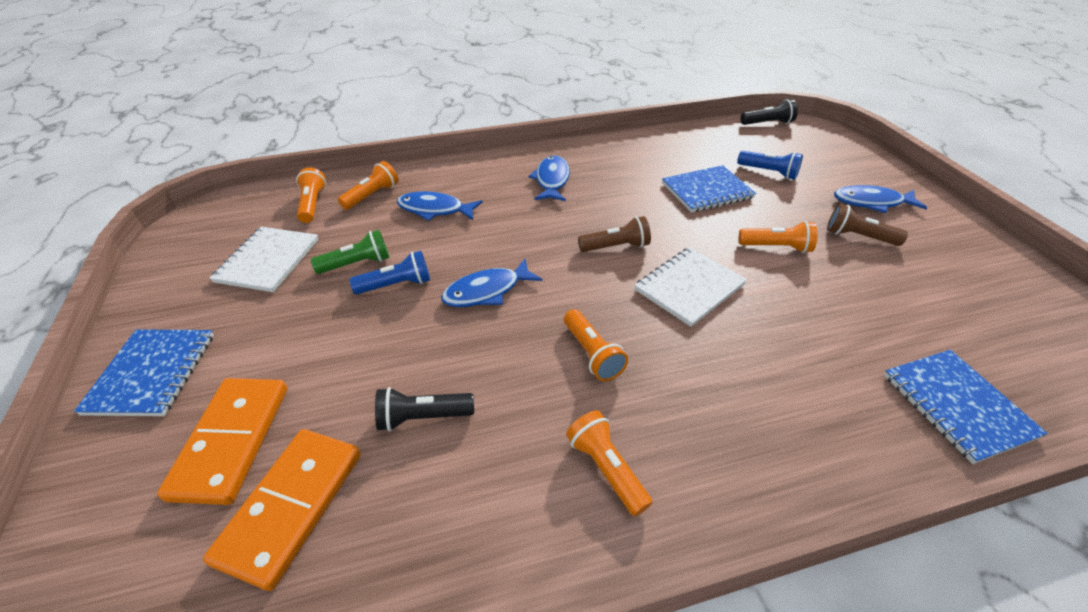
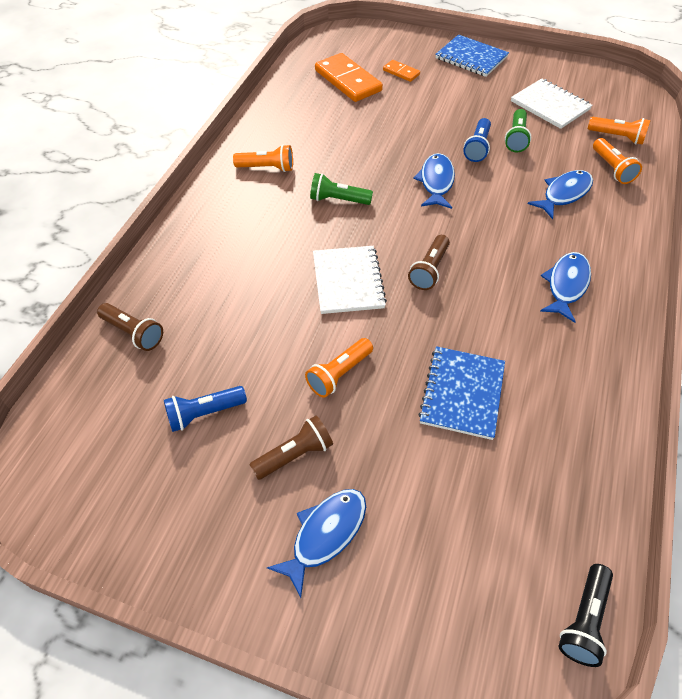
camera: 125 degrees right, 10 degrees up
(231, 441) = (401, 72): orange domino -> orange domino, size x0.50
(422, 417) = (358, 125): black flashlight -> none
(552, 180) = (566, 285): blue fish -> blue fish turned 105 degrees counterclockwise
(592, 354) = (338, 200): orange flashlight -> green flashlight
(769, 172) = (455, 487): blue flashlight -> blue flashlight (204, 413)
(957, 405) = (133, 333): blue notebook -> brown flashlight

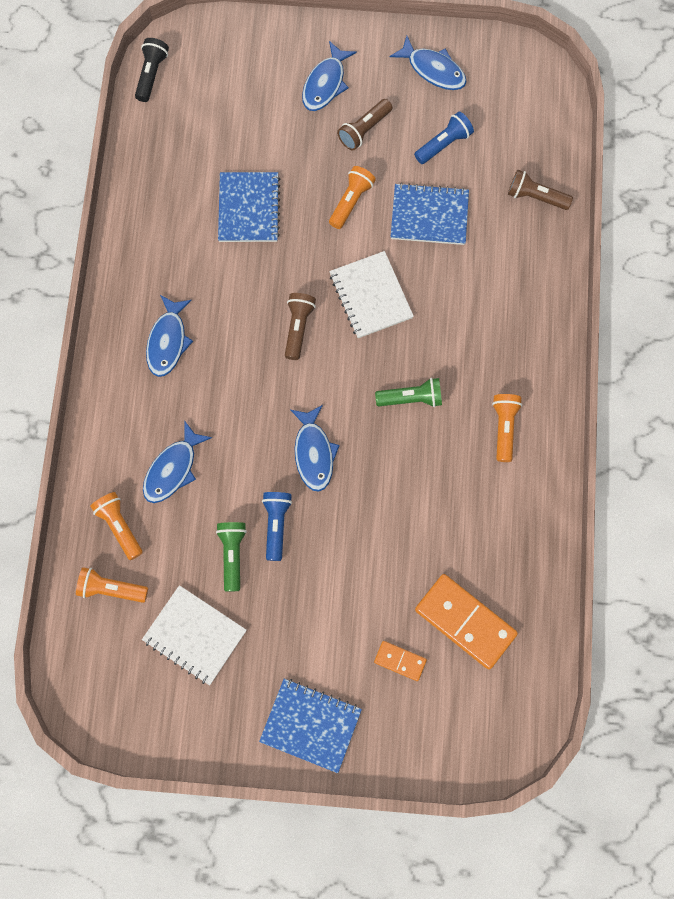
camera: 165 degrees right, 20 degrees up
(170, 516) = (433, 70): none -> blue fish
(257, 340) = (429, 216): none -> blue notebook
(267, 168) = (504, 428): orange flashlight -> orange flashlight turned 105 degrees clockwise

